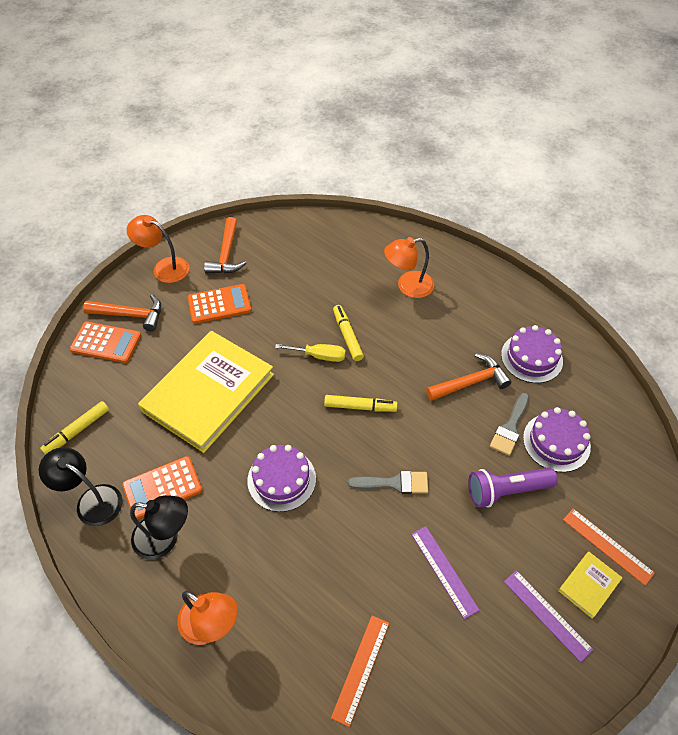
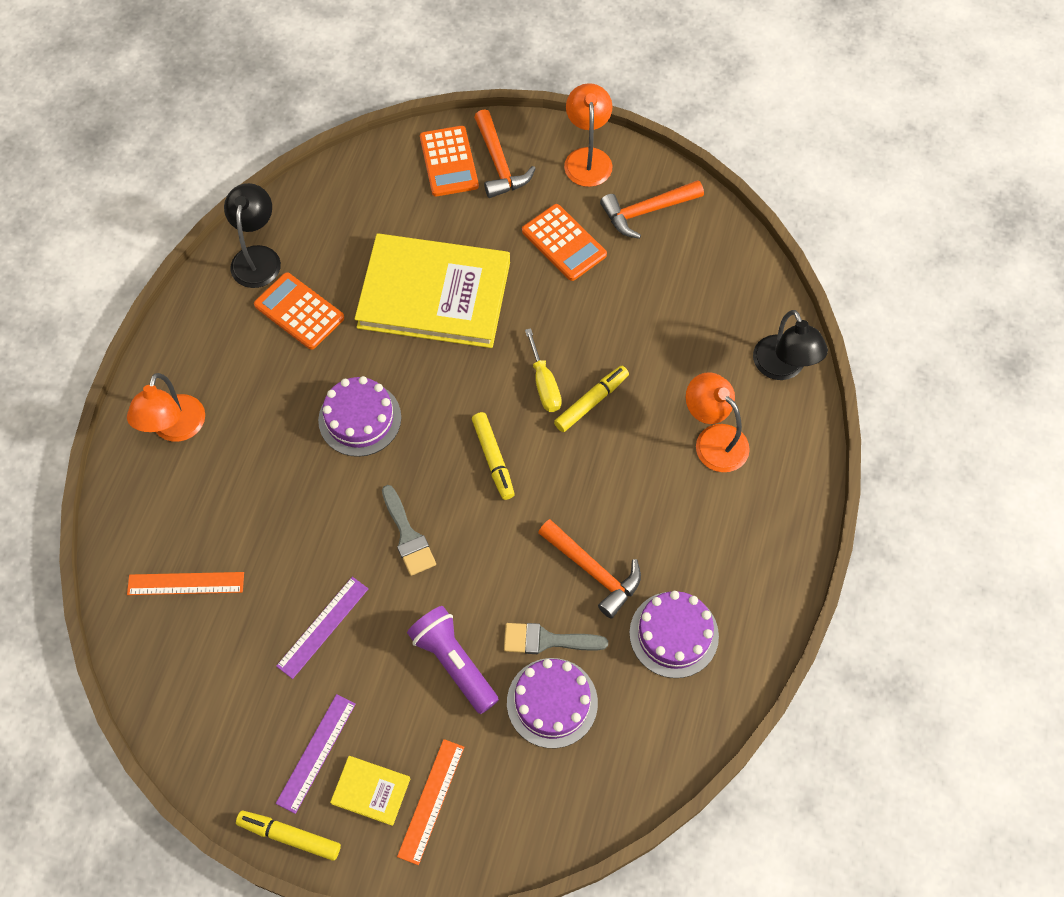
camera: 65 degrees right, 10 degrees up
(77, 431) = (328, 200): yellow marker -> yellow marker (290, 836)
(165, 538) = (245, 343): black lamp -> black lamp (783, 368)

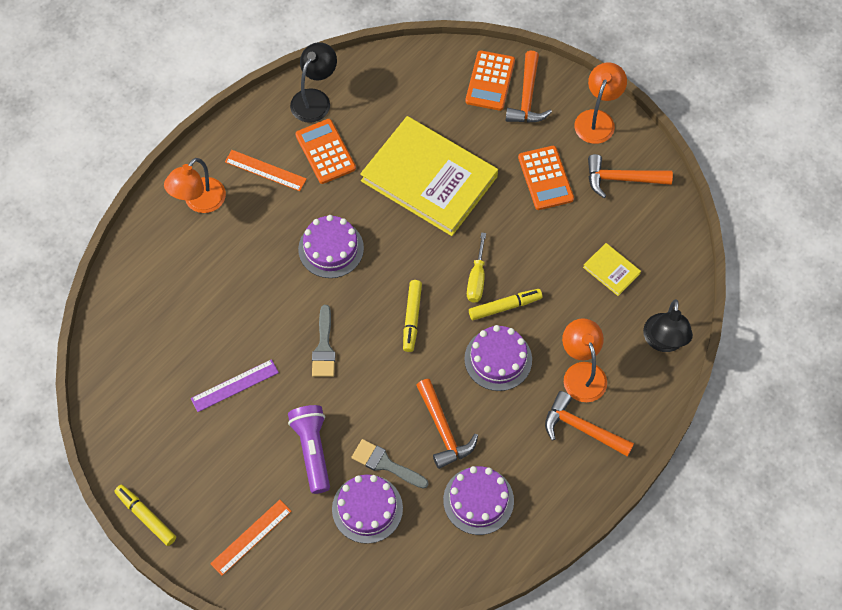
camera: 25 degrees right, 0 degrees up
(186, 583) = (156, 314): orange ruler -> orange ruler (265, 170)
(316, 753) = (189, 469): purple ruler -> none
(371, 791) = (214, 512): yellow book -> yellow book (611, 270)
(614, 464) = (498, 359): none -> purple cake
(745, 501) = (581, 428): none -> orange hammer

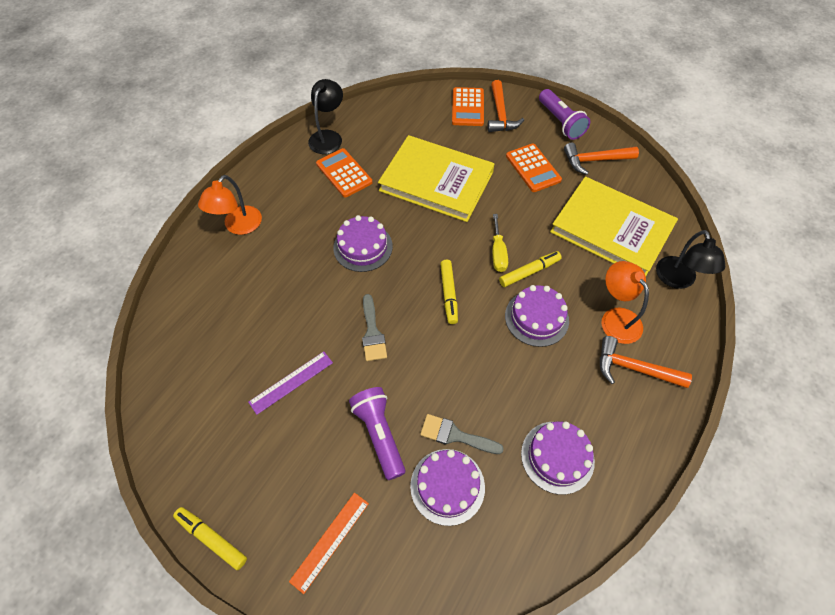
camera: 10 degrees left, 5 degrees down
(265, 170) = (294, 194): orange ruler -> none
(443, 430) = (504, 392): orange hammer -> none
(597, 119) = (560, 122): orange lamp -> purple flashlight
(611, 270) = (611, 229): yellow book -> yellow book, size x2.46

